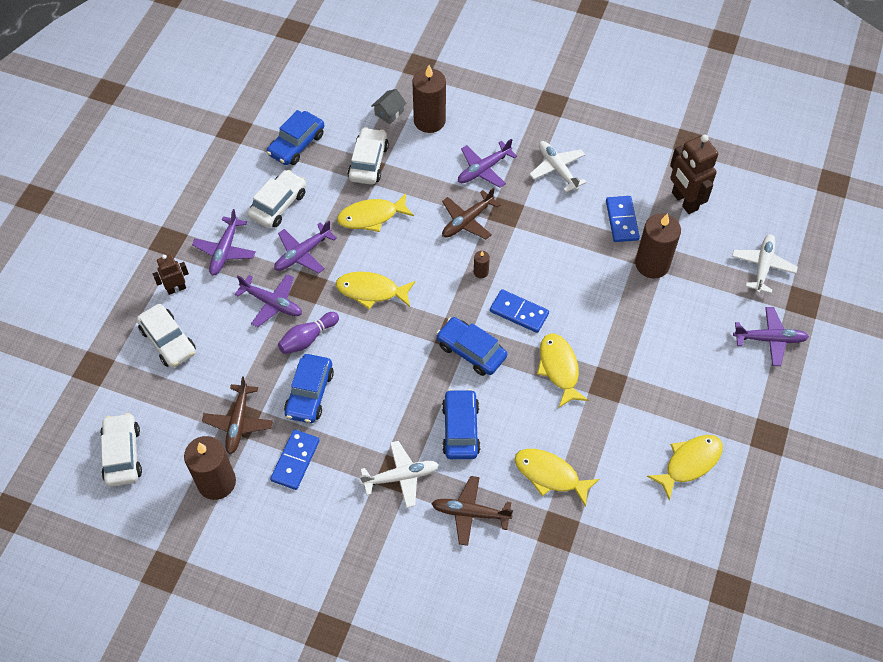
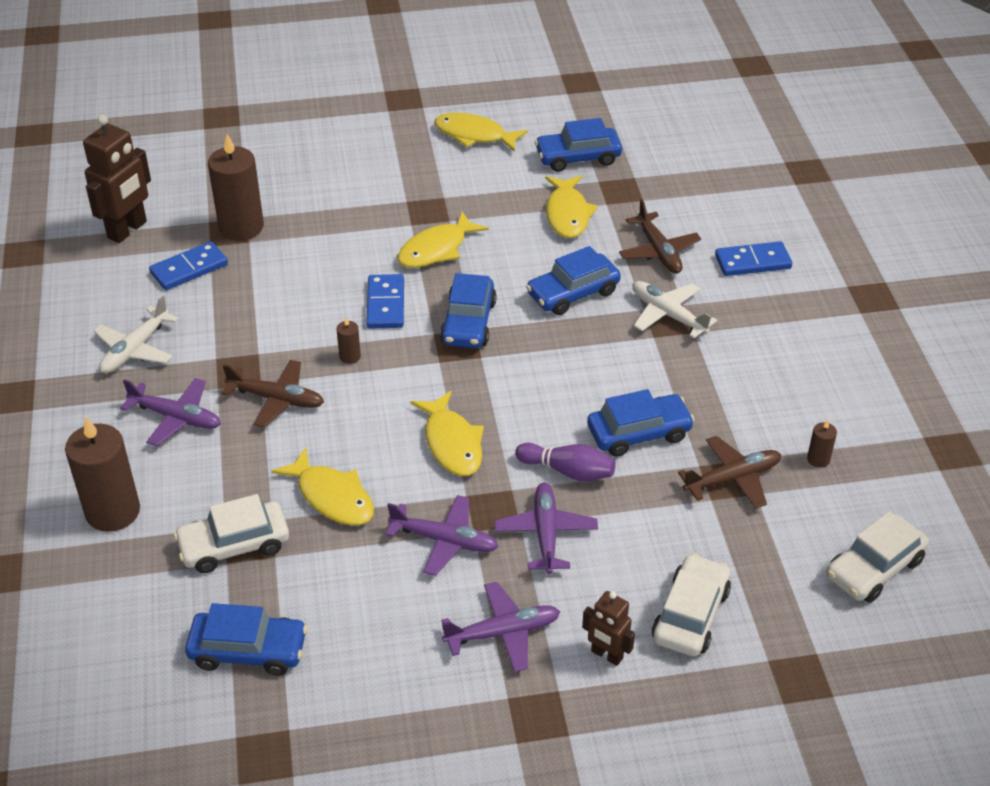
camera: 120 degrees left, 15 degrees down
(216, 482) = (818, 459): brown candle -> brown candle, size x0.44
(278, 205) = (379, 613): white car -> none
(295, 460) = (729, 405): blue domino -> blue domino (753, 262)
(389, 113) = (120, 566): grey house -> none
(618, 524) = (578, 157): none -> blue car
(762, 266) = (191, 152): white plane -> none
(769, 339) = (286, 125): purple plane -> none

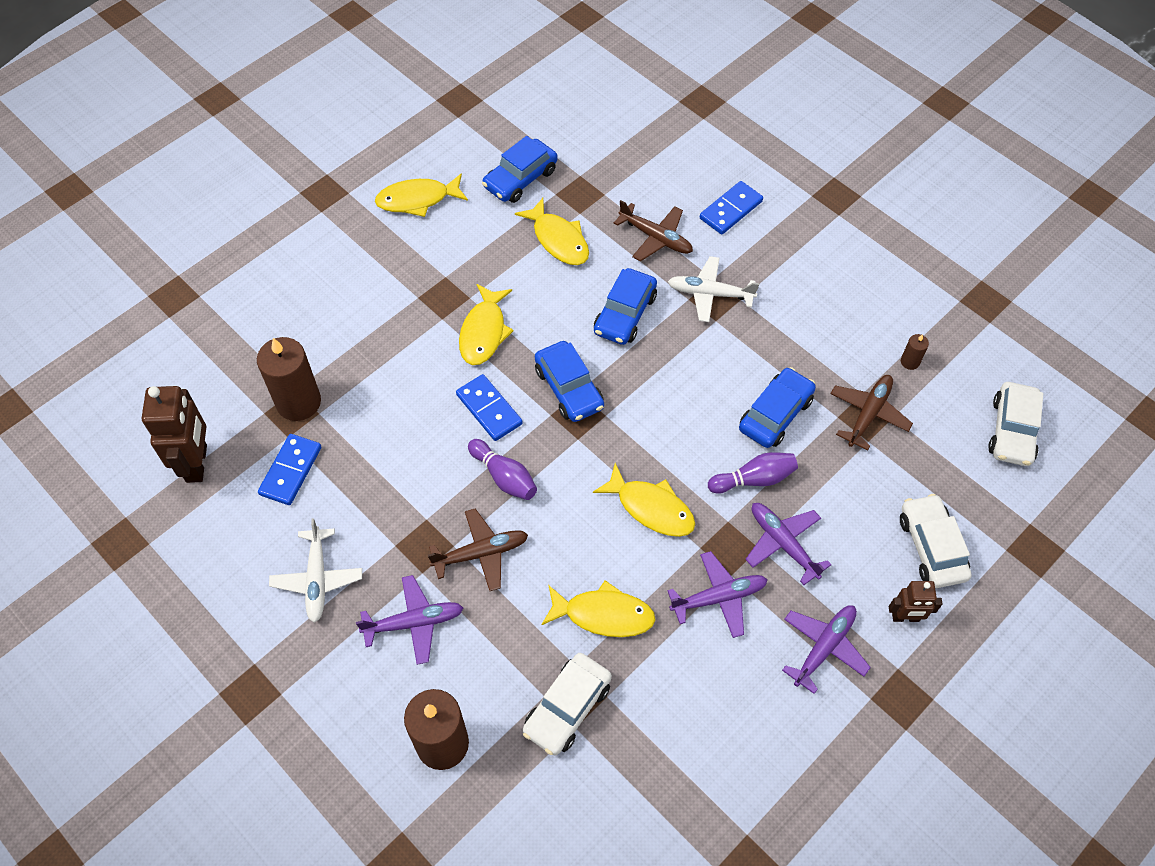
camera: 35 degrees left, 15 degrees up
(248, 650) = (660, 791): blue car -> none
(350, 356) = (504, 477): brown candle -> purple bowling pin

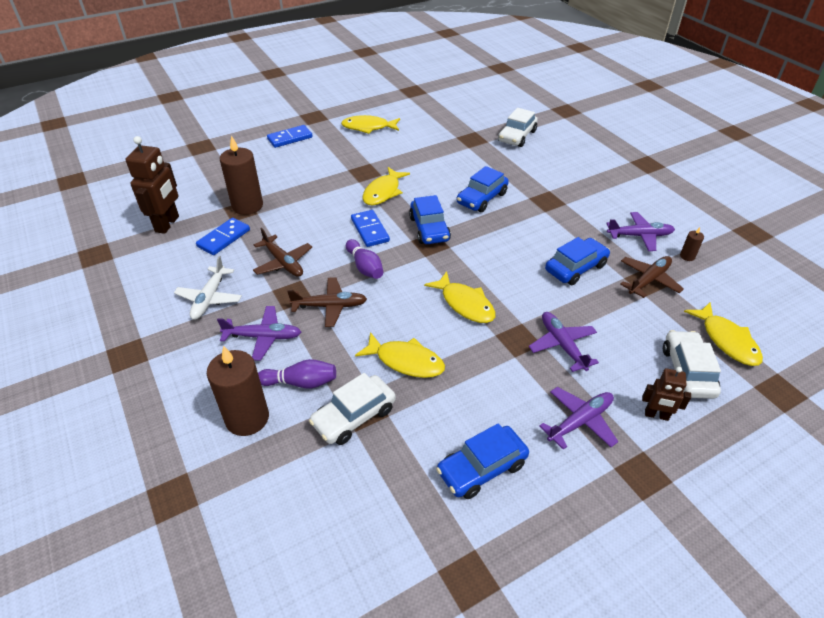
camera: 15 degrees right, 15 degrees down
(520, 179) = (436, 127): blue car -> blue car (482, 468)
(558, 240) = (450, 157): yellow fish -> yellow fish (727, 340)
(655, 237) = (515, 165): brown plane -> brown plane (283, 262)
(710, 294) = (545, 198): white plane -> none
(718, 598) = (500, 369): purple plane -> purple plane (639, 236)
(731, 210) = (571, 160): blue domino -> blue domino (290, 138)
(754, 479) = (549, 302): purple bowling pin -> purple bowling pin (301, 382)
(1012, 431) = (767, 310): white car -> white car (517, 136)

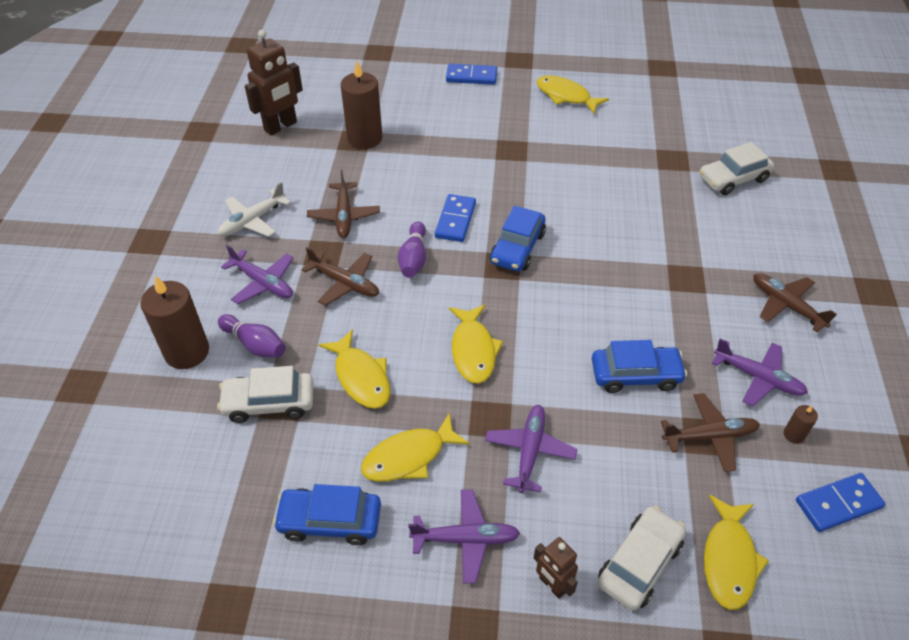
camera: 35 degrees right, 5 degrees up
(224, 238) = (315, 164): blue domino -> blue domino (838, 504)
(383, 192) = (509, 182): yellow fish -> yellow fish (409, 457)
(482, 198) = (610, 239): blue car -> none
(614, 191) = (786, 306): none -> brown plane

